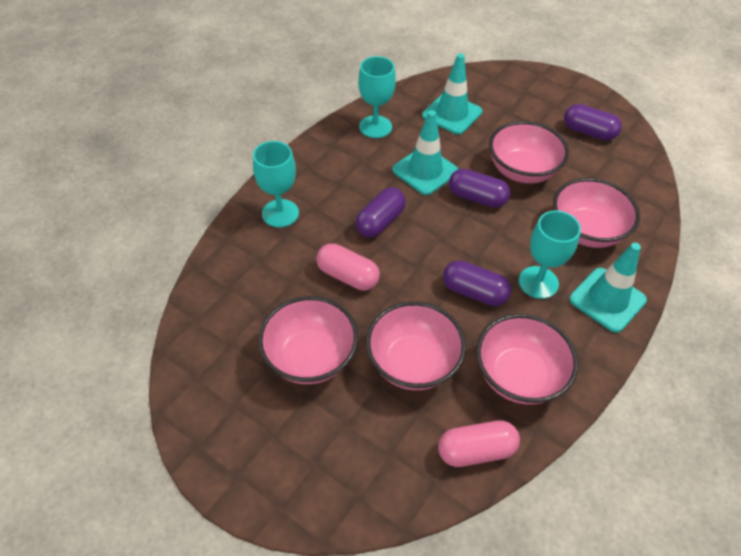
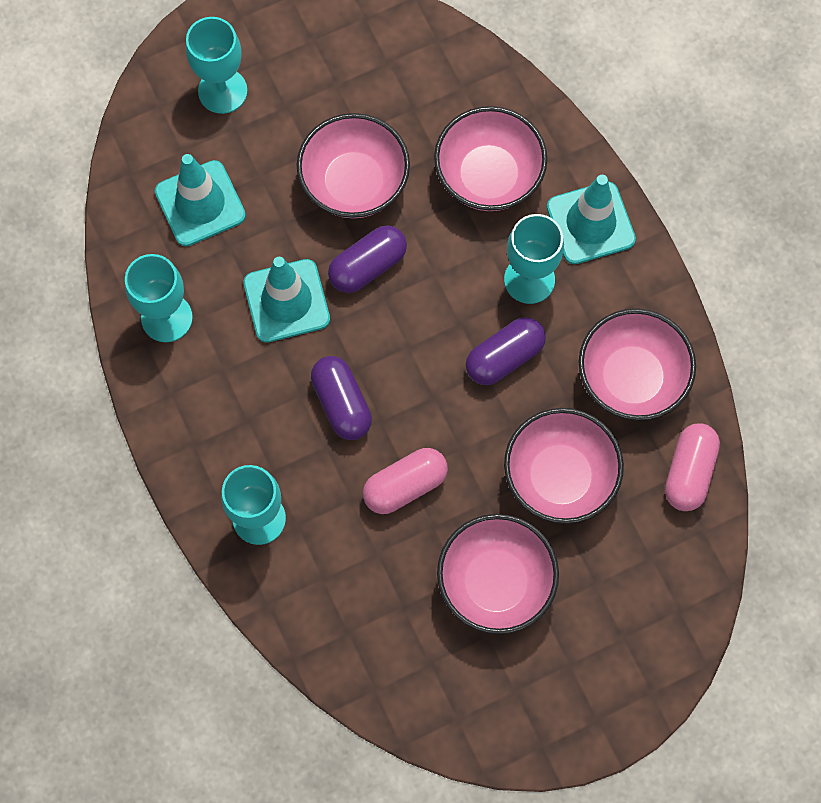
camera: 60 degrees left, 20 degrees up
(523, 97) = (222, 91): none -> turquoise goblet
(588, 132) = (335, 56): purple capsule -> none

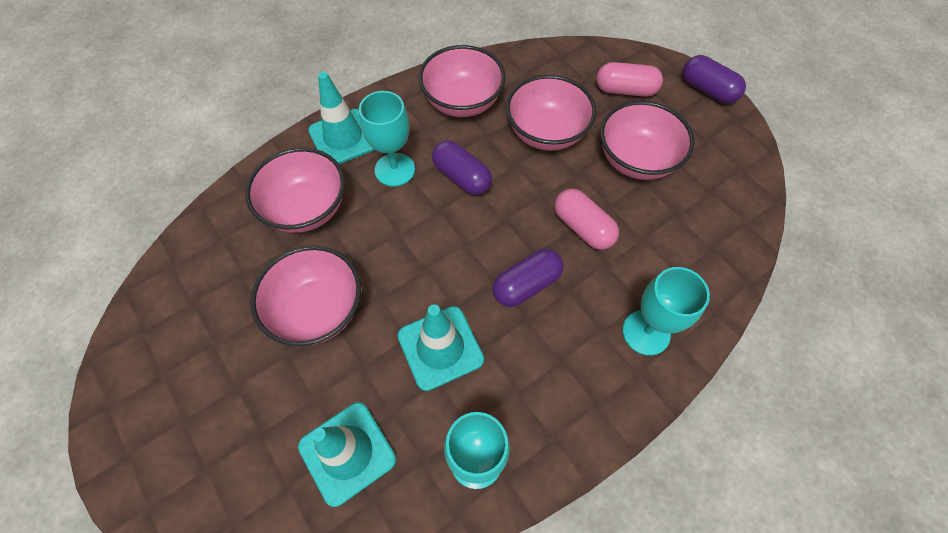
camera: 100 degrees left, 10 degrees down
(222, 91) = (216, 456): turquoise goblet -> none
(368, 266) = (397, 285): purple capsule -> purple capsule (707, 90)
(689, 472) = (522, 66): pink capsule -> pink capsule (625, 90)

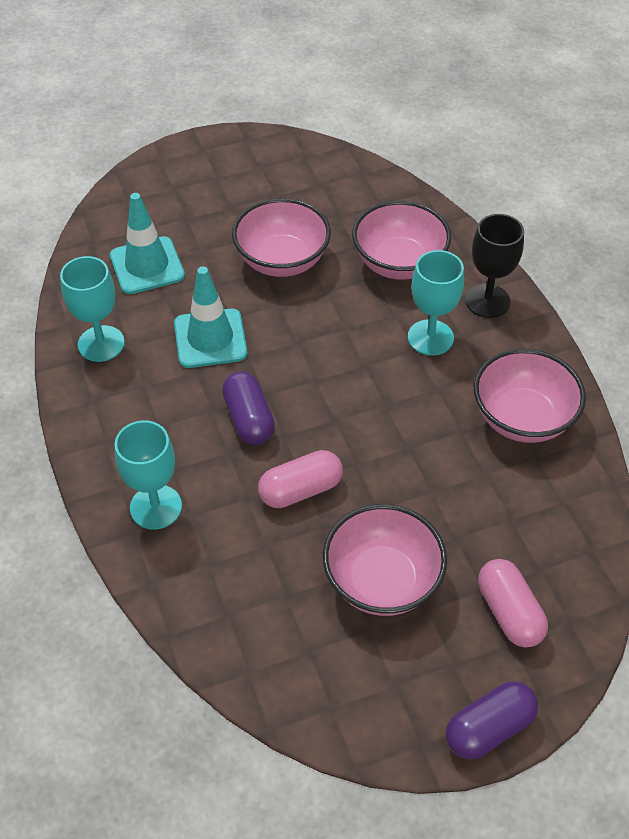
camera: 105 degrees right, 10 degrees down
(343, 138) = (487, 301): turquoise traffic cone -> black goblet
(461, 177) = (404, 394): purple capsule -> none
(546, 133) = (451, 493): pink bowl -> none
(625, 90) = (509, 612): pink capsule -> pink capsule turned 45 degrees counterclockwise

